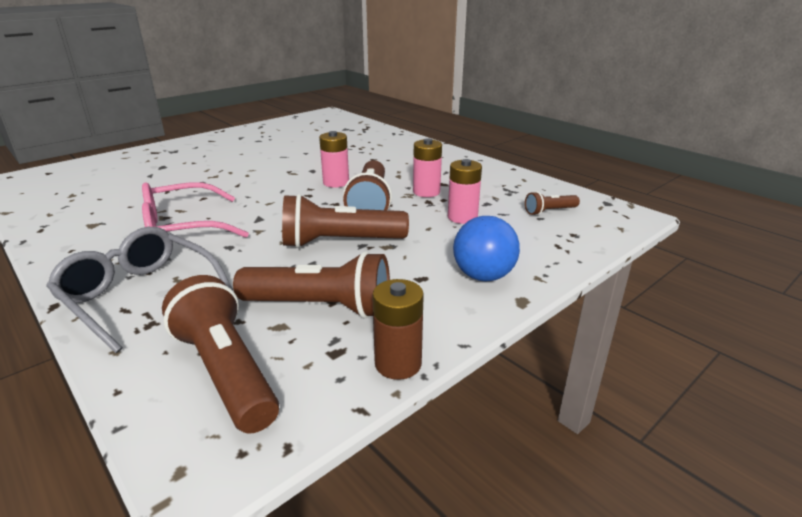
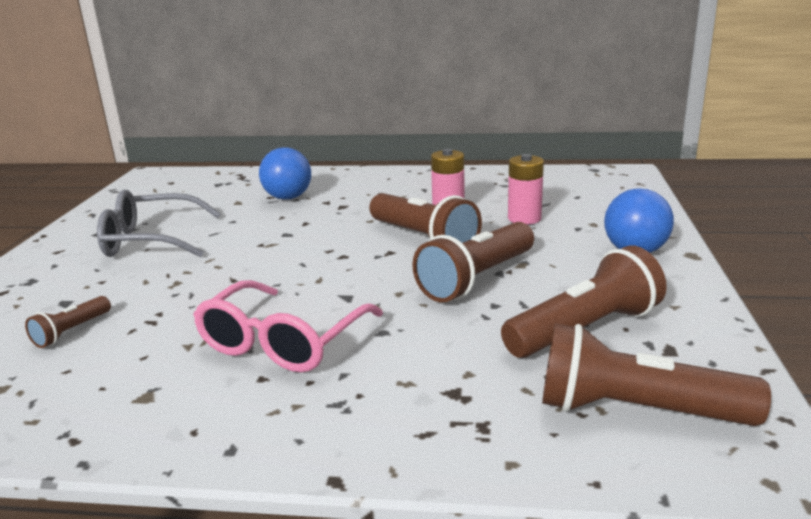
camera: 40 degrees left, 5 degrees down
(139, 295) = (406, 415): grey glasses -> grey glasses (150, 240)
(336, 182) = (343, 235): pink battery -> none
(359, 149) = (288, 197): none -> blue ball
(398, 363) = (720, 331): brown battery -> none
(549, 211) = (573, 189): brown flashlight -> brown flashlight (71, 331)

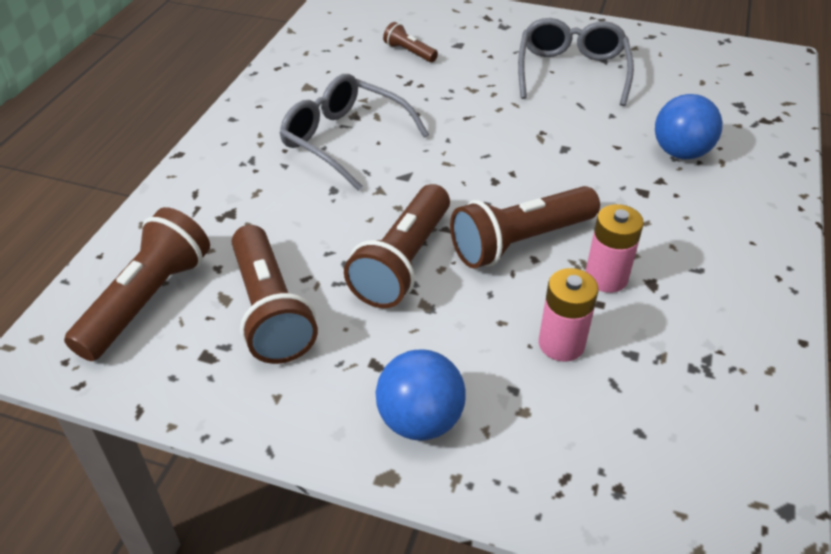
camera: 100 degrees right, 20 degrees up
(282, 342) = (344, 140): pink glasses -> grey glasses
(477, 279) = (403, 262): brown flashlight -> brown flashlight turned 120 degrees counterclockwise

